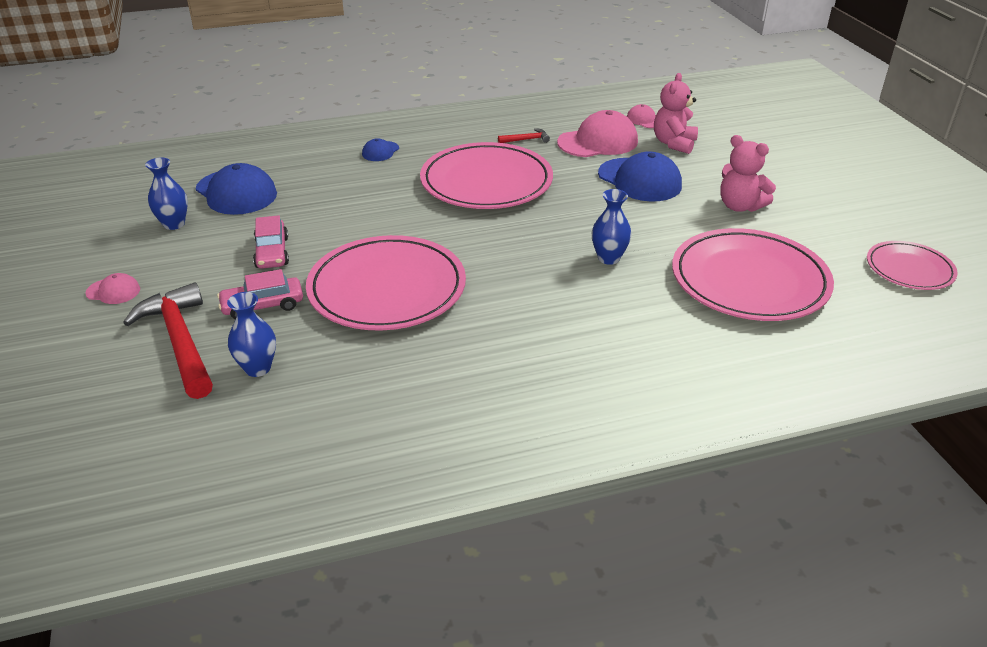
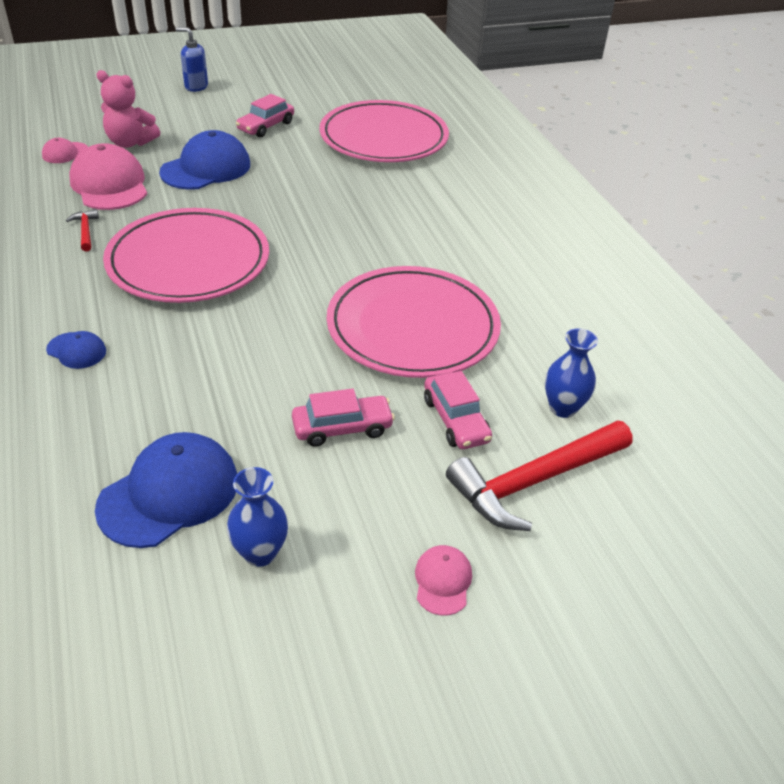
camera: 95 degrees left, 5 degrees up
(608, 258) = (352, 196): blue vase -> none
(740, 206) = (266, 126): pink teddy bear -> pink car
(809, 165) = (196, 87): none -> blue soap dispenser
(909, 269) = (365, 79): pink plate -> none

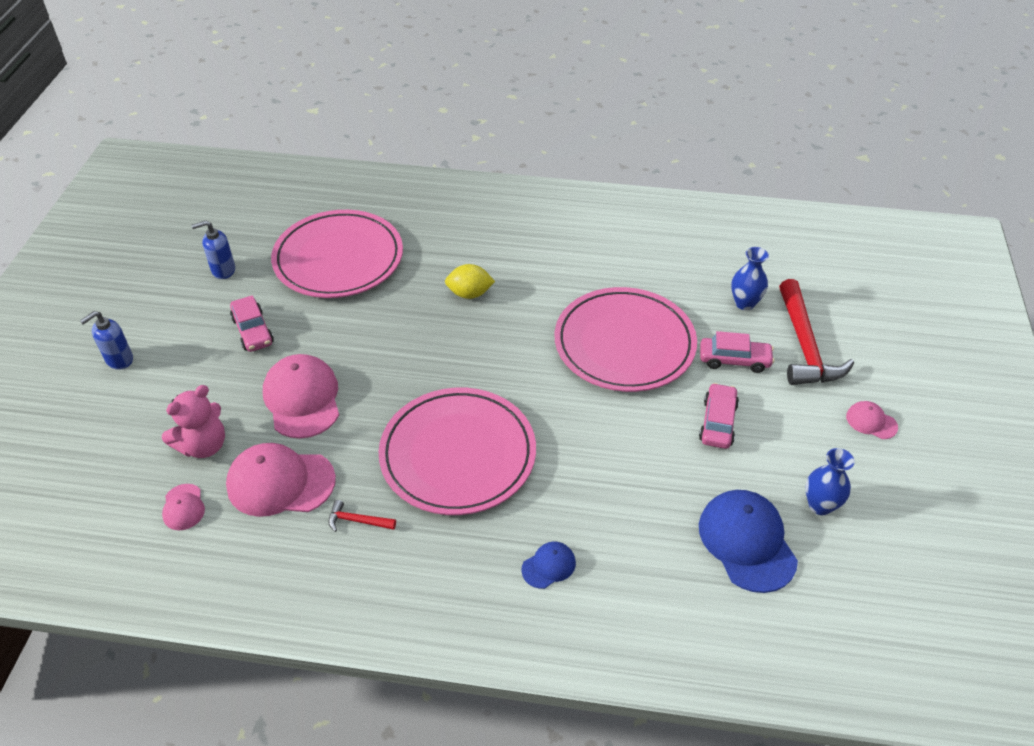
camera: 60 degrees left, 5 degrees up
(206, 168) = (302, 398): blue cap -> pink cap
(323, 95) = (223, 270): none -> blue soap dispenser
(401, 214) = (469, 294): none -> yellow lemon

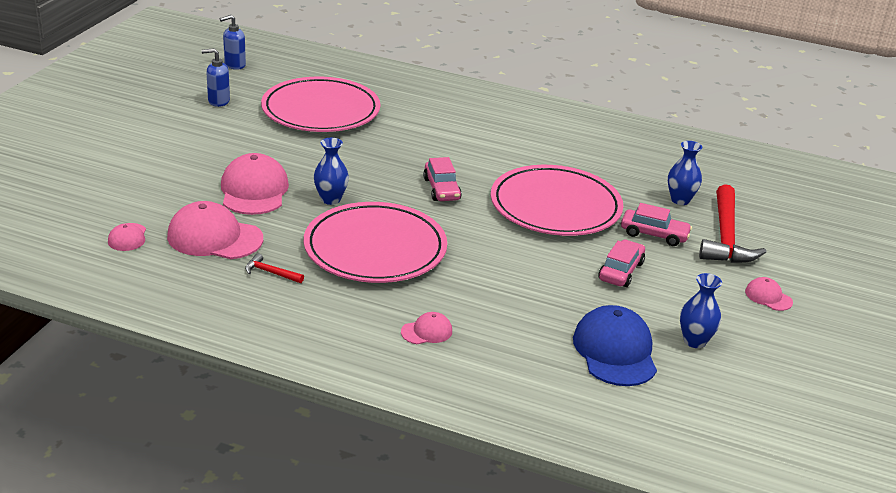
camera: 10 degrees right, 15 degrees down
(119, 360) = (109, 140): blue soap dispenser -> blue soap dispenser (234, 65)
(203, 445) = (159, 204): pink teddy bear -> none
(253, 331) = (228, 142): pink car -> pink car (441, 189)
(389, 391) = (330, 199): none -> blue vase
(469, 294) = (428, 151): yellow lemon -> none
(549, 566) = (427, 331): blue cap -> pink cap

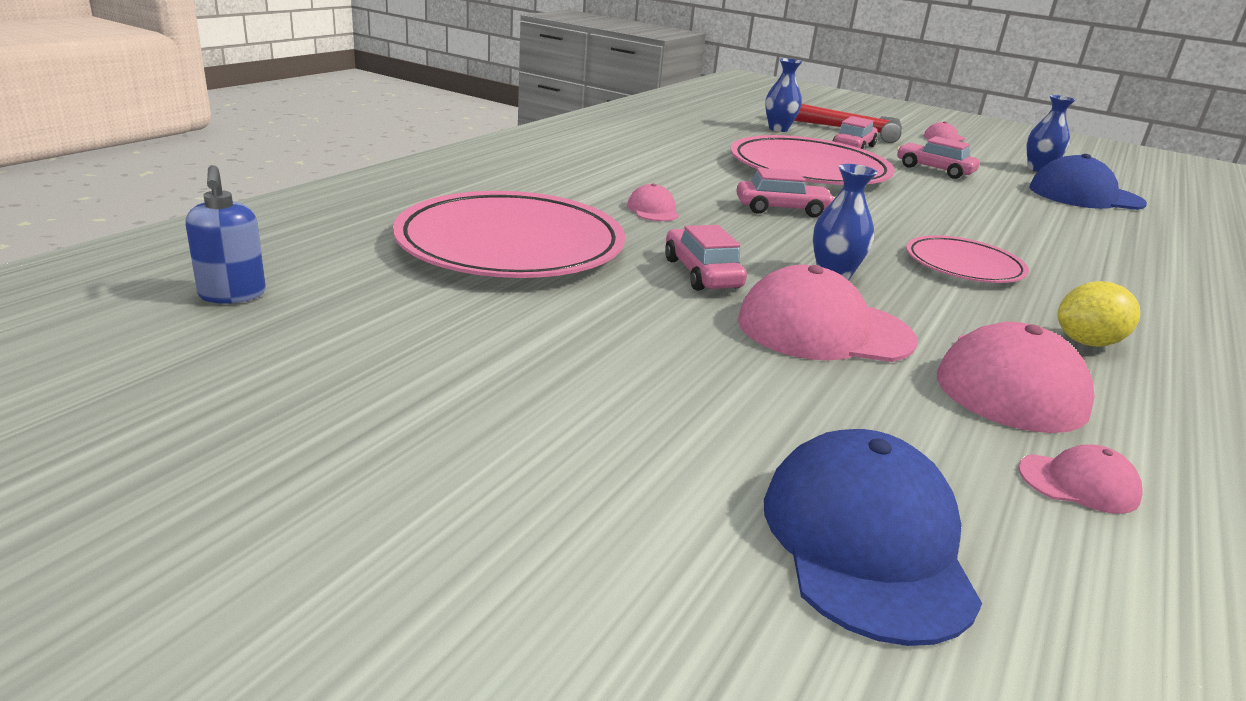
camera: 80 degrees left, 5 degrees down
(87, 186) = (866, 541): none -> blue cap
(218, 101) = (421, 329): blue soap dispenser -> none
(271, 272) = (1087, 342): red hammer -> yellow lemon
(310, 160) = (702, 273): none -> pink car
(375, 248) = (963, 265): pink plate -> pink plate, size x0.55
(427, 331) = (1137, 264): pink cap -> pink cap (653, 210)

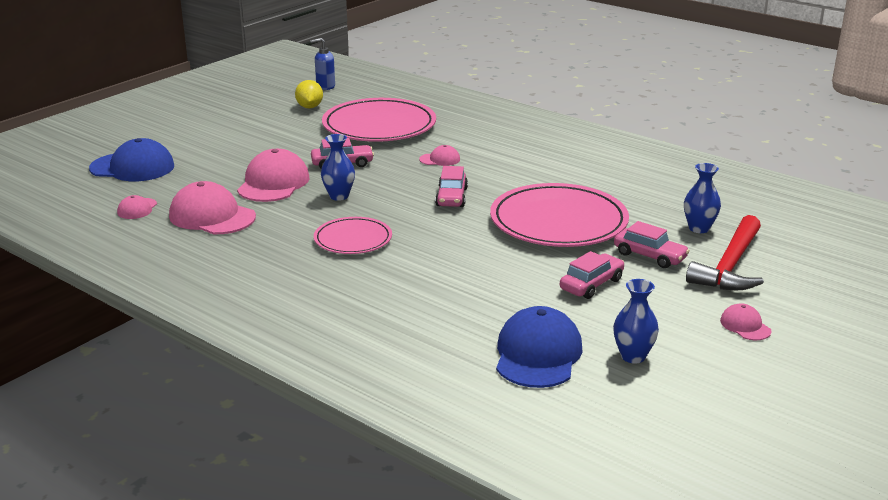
camera: 100 degrees right, 0 degrees up
(1087, 342) = (242, 249): yellow lemon -> yellow lemon (309, 107)

